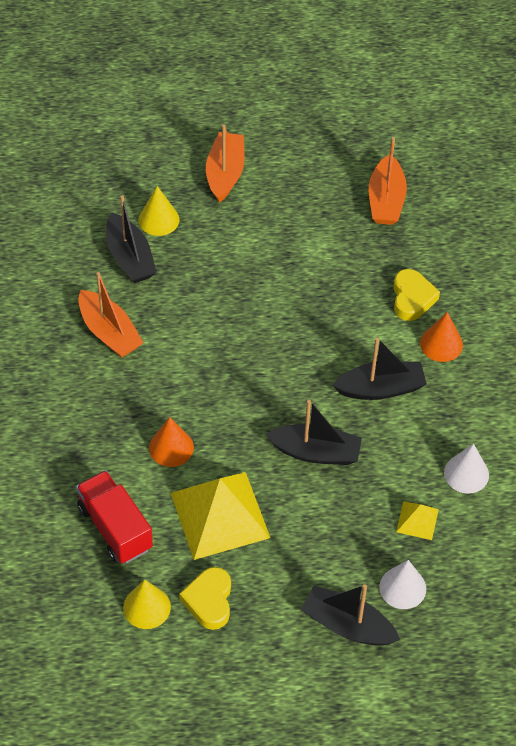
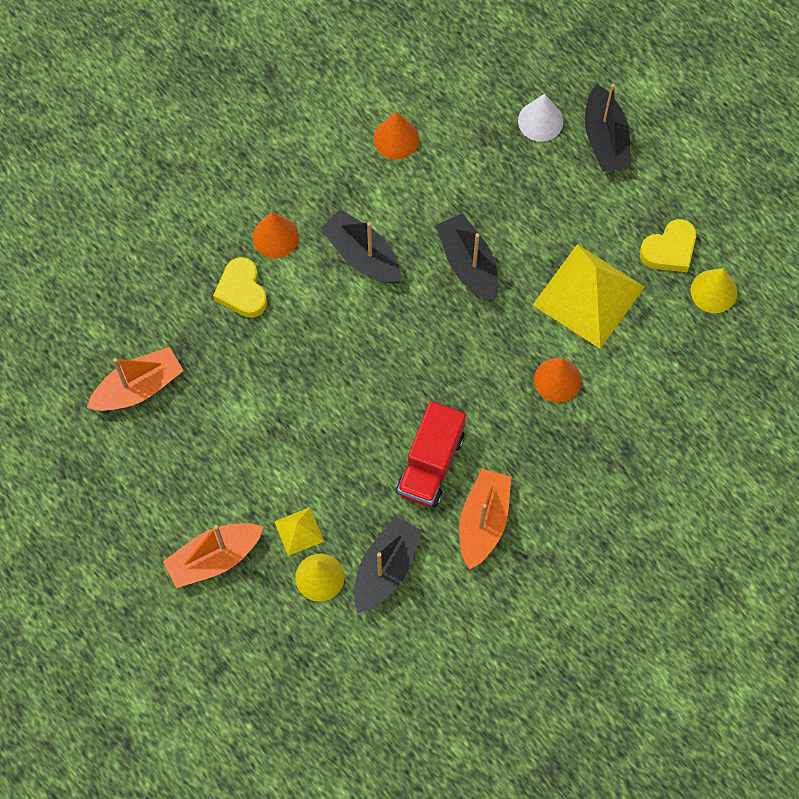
camera: 125 degrees left, 15 degrees up
(115, 527) = (667, 367): red truck -> red truck (430, 464)
(412, 298) = (242, 291): yellow heart -> yellow heart turned 75 degrees counterclockwise
(417, 520) = (471, 147): yellow pyramid -> yellow pyramid (299, 531)
(466, 473) = (396, 138): white cone -> orange cone

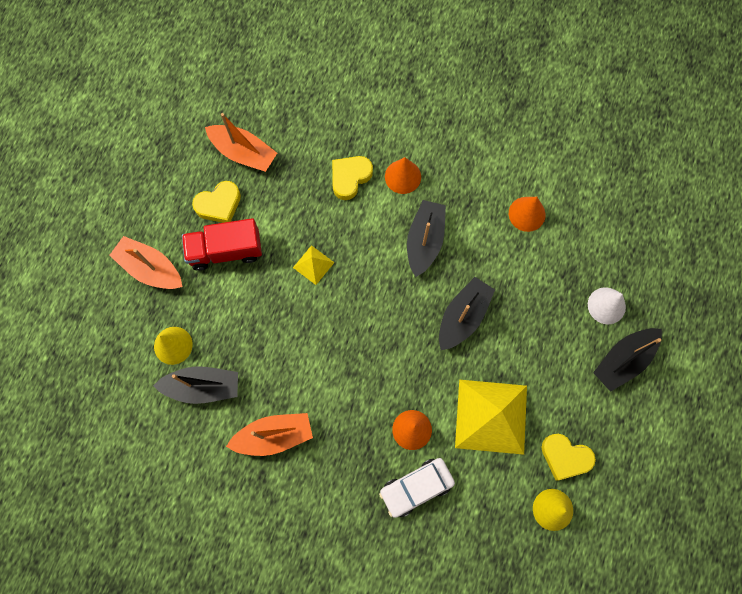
camera: 60 degrees right, 5 degrees up
(185, 445) = (219, 205): none -> yellow heart
(299, 531) = (198, 313): yellow pyramid -> yellow pyramid (313, 265)
(430, 464) = (296, 374): red truck -> red truck (225, 250)
(619, 408) = (416, 487): none -> white car

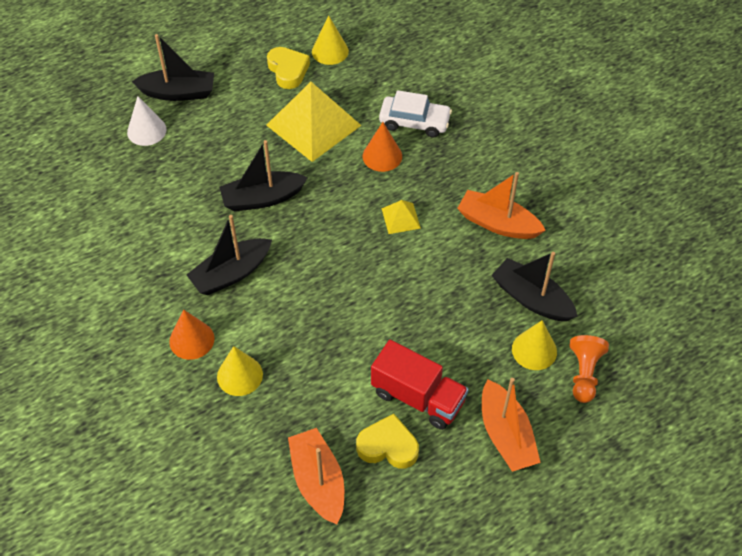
camera: 140 degrees left, 20 degrees down
(127, 353) = (584, 374): none -> orange pawn
(313, 265) = (347, 325): yellow pyramid -> yellow pyramid (401, 218)
(350, 178) = (240, 375): yellow heart -> yellow cone
(527, 214) = (125, 232): orange cone -> none

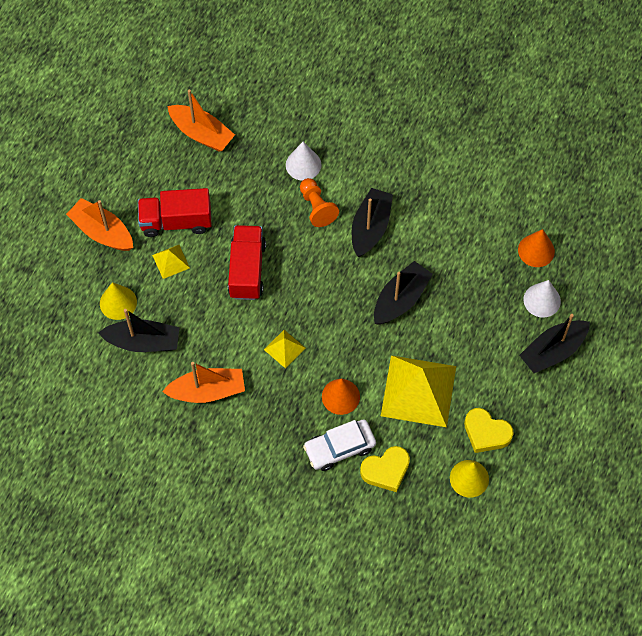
camera: 145 degrees right, 10 degrees up
(191, 340) = (355, 167): orange cone -> orange cone (536, 250)
(240, 375) = (303, 164): yellow cone -> white cone
(381, 305) = (247, 270): none -> red truck
(388, 446) = (173, 179): yellow heart -> yellow heart (386, 470)
(452, 359) = (171, 261): none -> yellow pyramid
(584, 374) = (73, 306): orange pawn -> orange pawn (317, 207)

